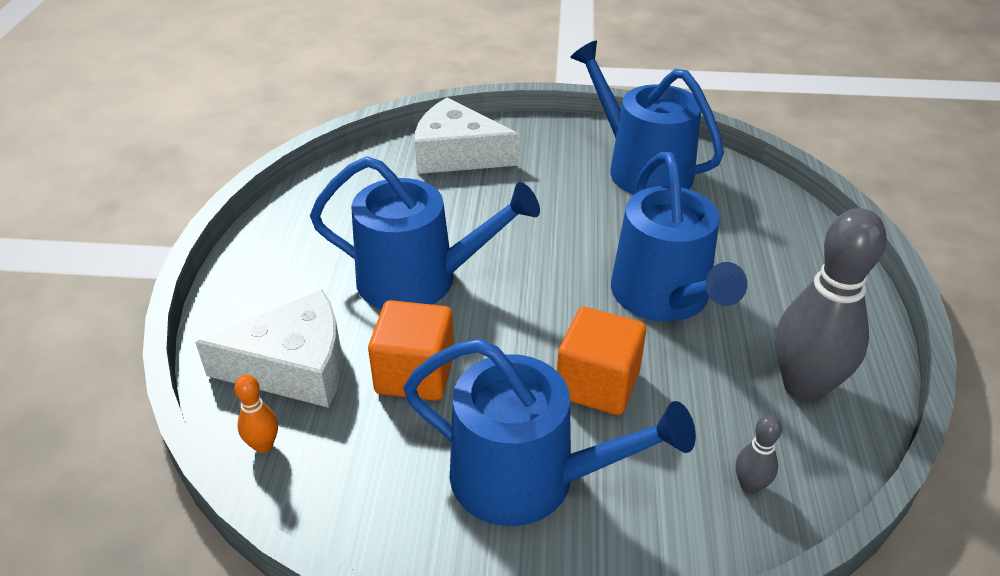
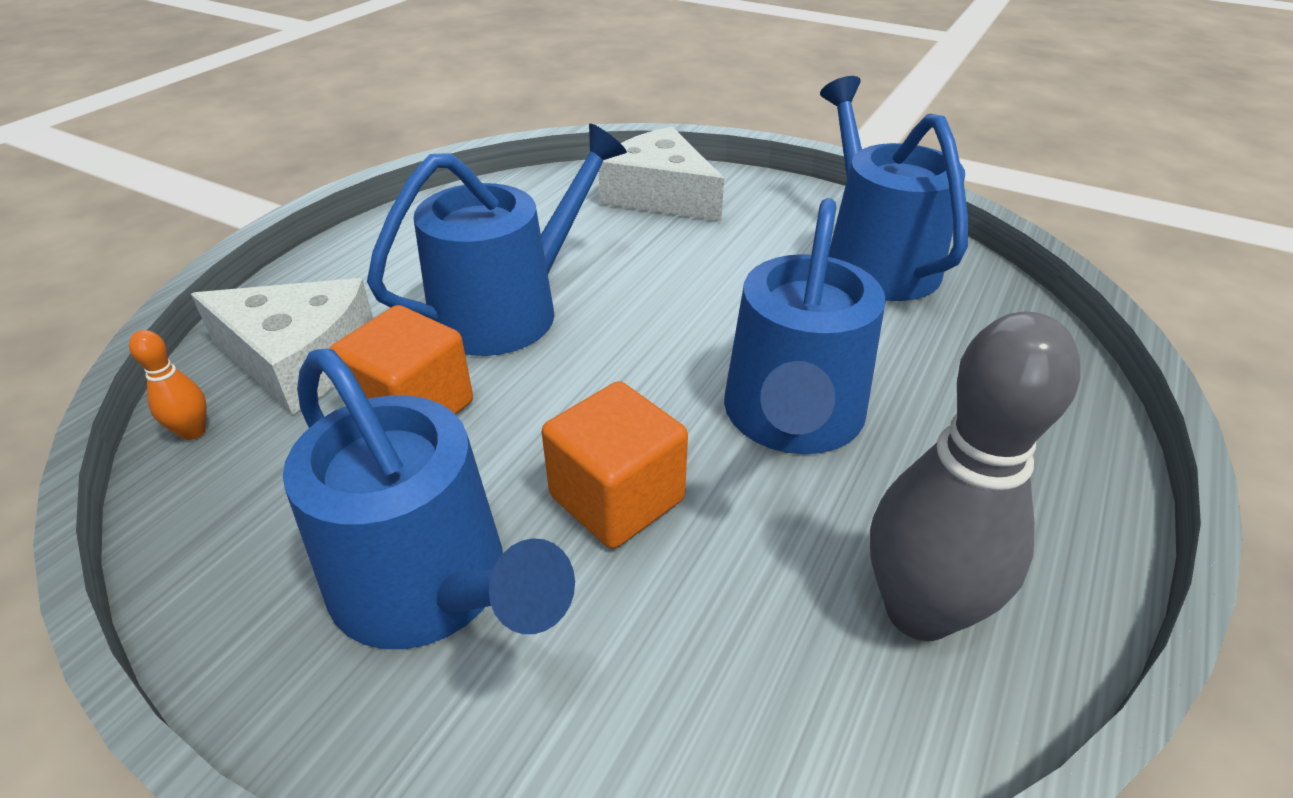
camera: 25 degrees right, 0 degrees up
(419, 280) = (508, 310): blue watering can -> blue watering can turned 75 degrees counterclockwise
(750, 486) = (726, 731): grey bowling pin -> none

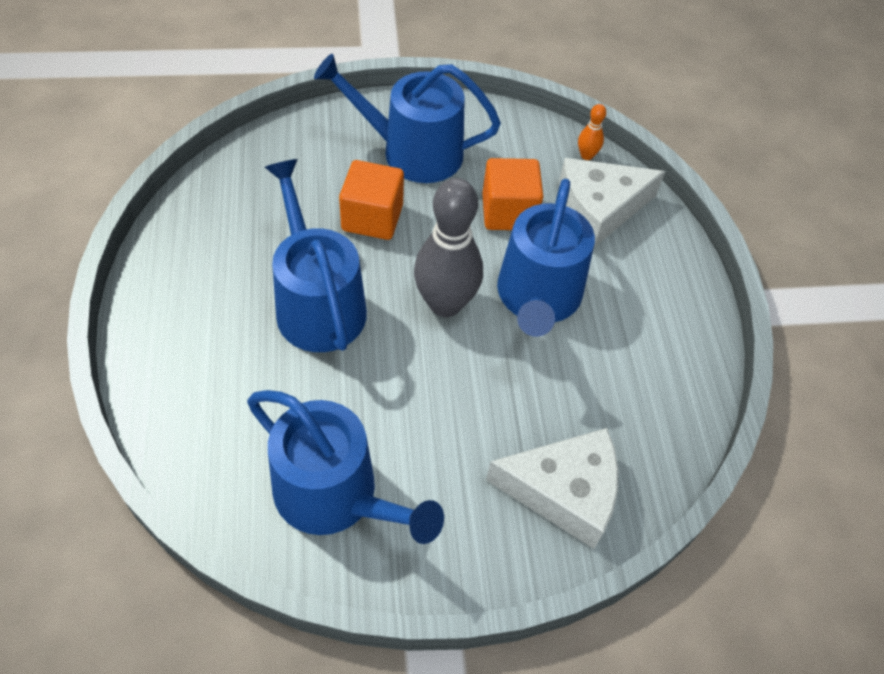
camera: 140 degrees right, 15 degrees up
(919, 611) = (214, 231): grey bowling pin -> grey bowling pin (445, 304)

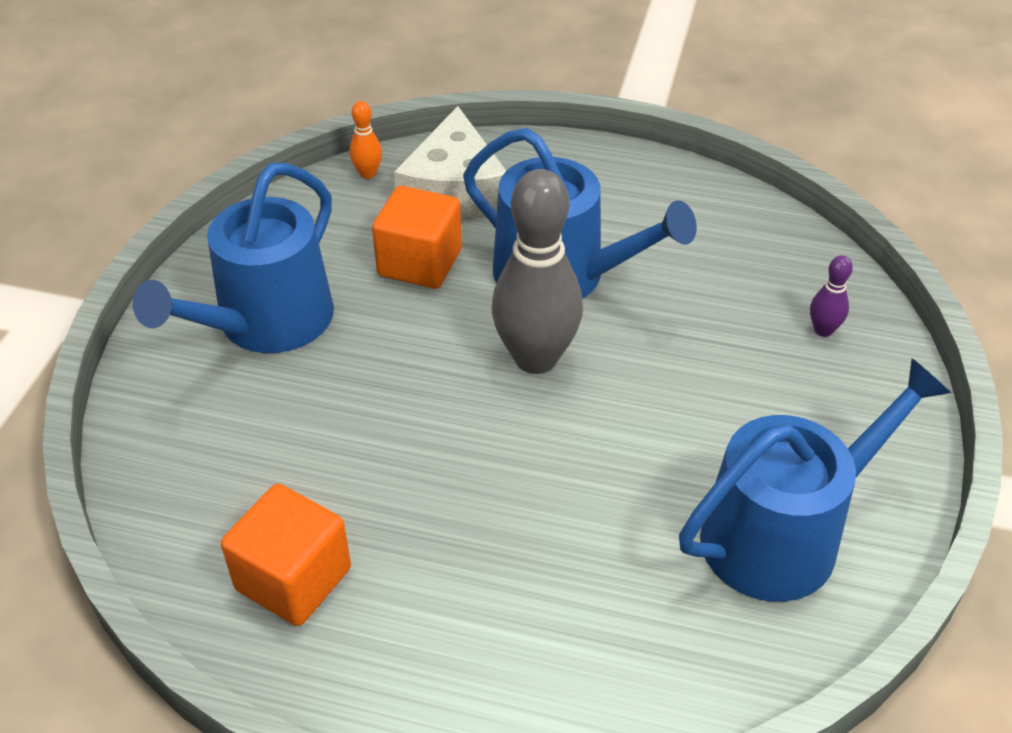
camera: 65 degrees left, 10 degrees down
(317, 303) = (481, 485): blue watering can -> none
(372, 218) = (360, 393): orange cube -> orange cube (293, 579)
(564, 492) = (823, 330): white cheese -> purple bowling pin

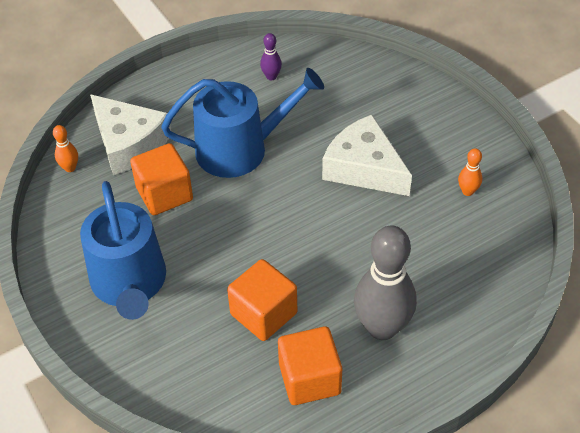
camera: 45 degrees left, 5 degrees up
(346, 465) = (263, 314): none -> orange cube
(535, 358) = (280, 197): grey bowling pin -> grey bowling pin (382, 327)
(679, 401) = (364, 168): none -> white cheese
(783, 534) = (467, 191): blue watering can -> orange bowling pin
(823, 330) = (381, 90): purple bowling pin -> purple bowling pin (271, 76)

